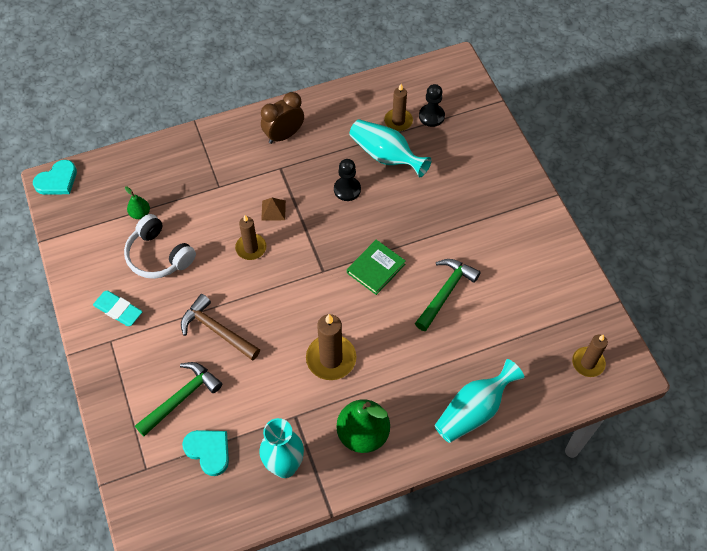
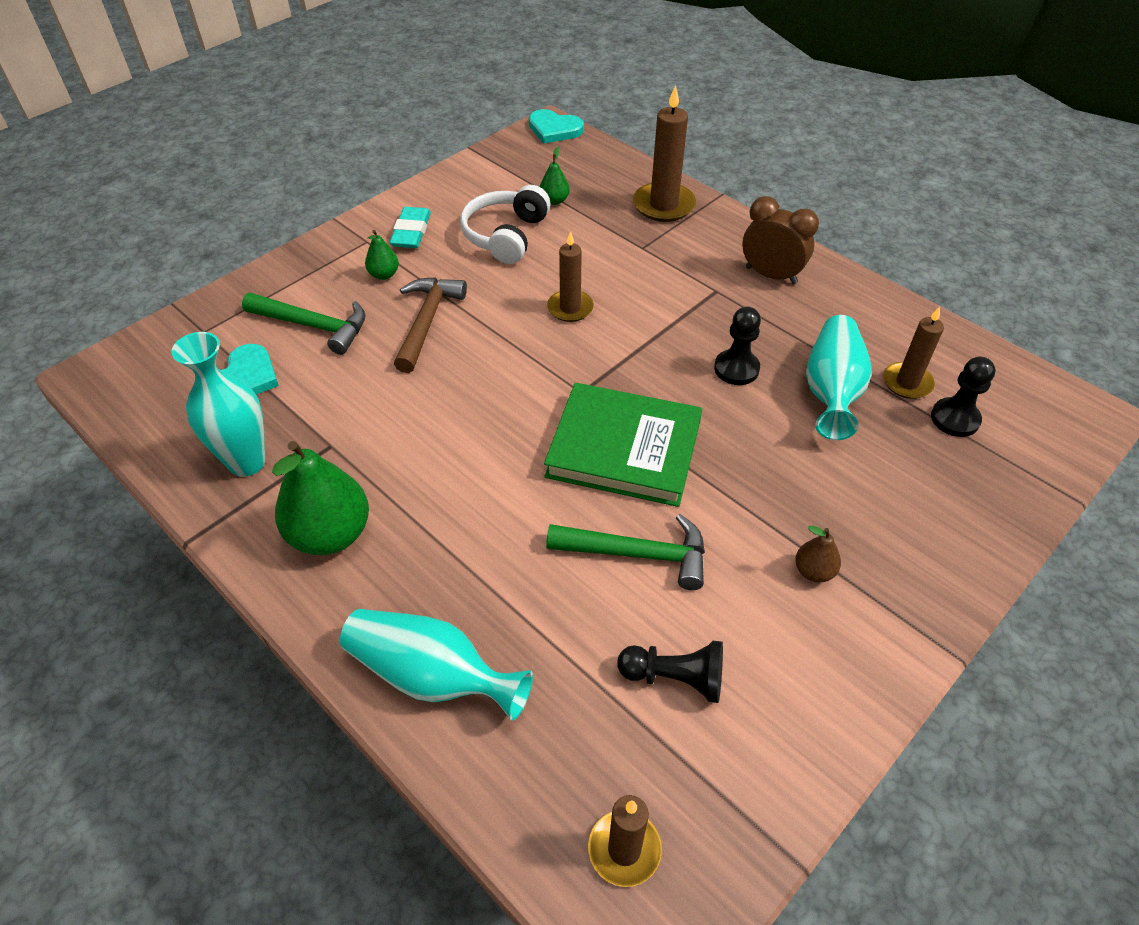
camera: 65 degrees right, 10 degrees down
(154, 341) = (384, 274): none -> green pear
(273, 210) = (644, 308): brown pyramid -> none
(331, 359) = (441, 451): brown candle -> brown candle (663, 205)
(376, 268) = (624, 449): green book -> green book, size x1.71
(489, 224) = (813, 571): none -> brown pear
(519, 307) = (675, 678): none -> black pawn

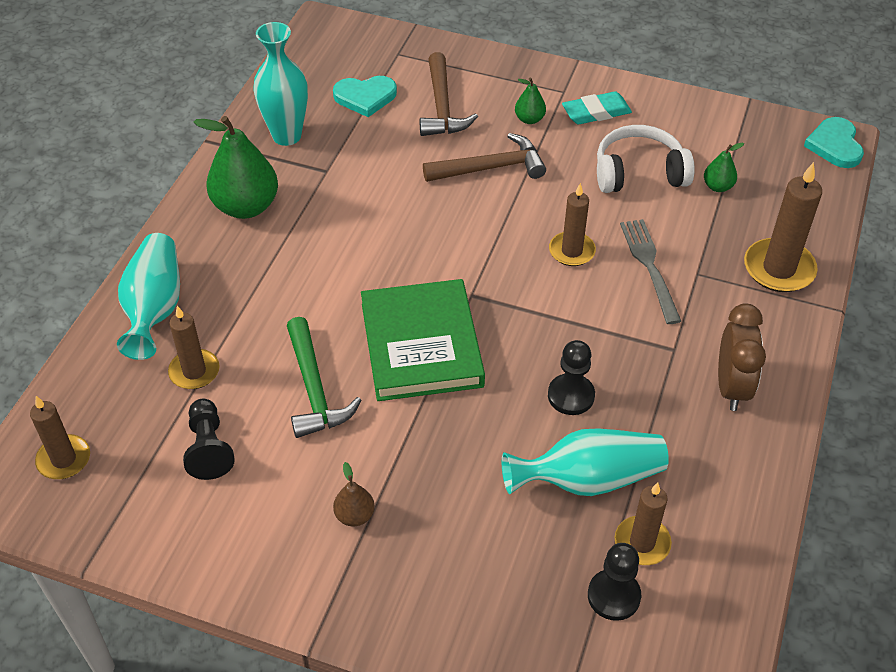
camera: 65 degrees right, 0 degrees up
(314, 326) = (442, 107): green hammer -> brown hammer
(555, 661) = (194, 371): none -> brown candle
(618, 270) = (649, 266): none -> grey fork

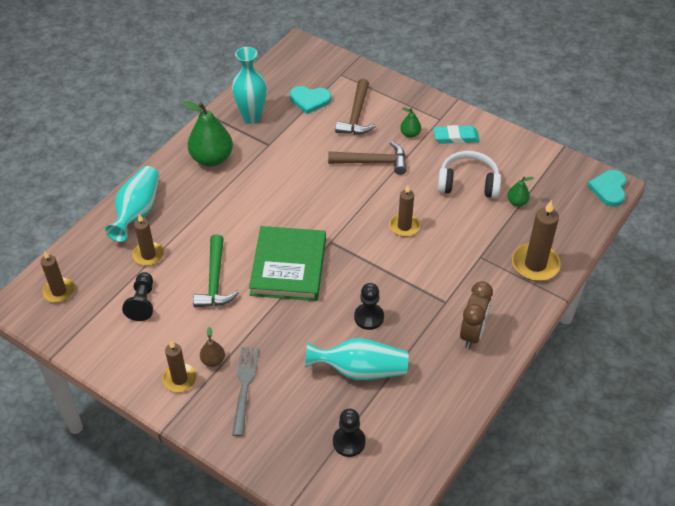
camera: 15 degrees right, 0 degrees up
(642, 543) = (378, 415): brown candle -> brown candle (179, 379)
(649, 266) = (450, 246): grey fork -> grey fork (244, 386)

